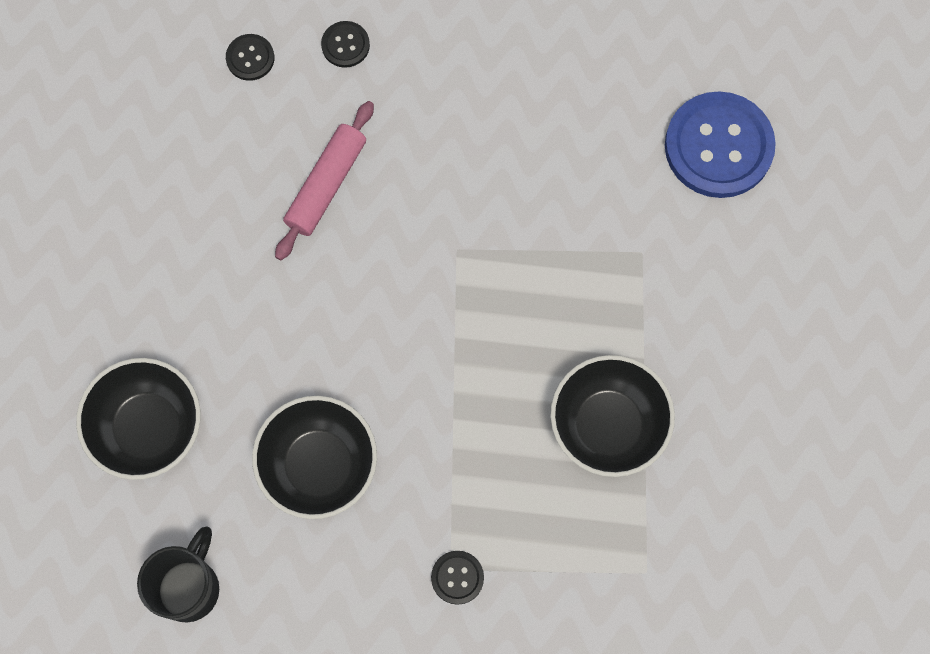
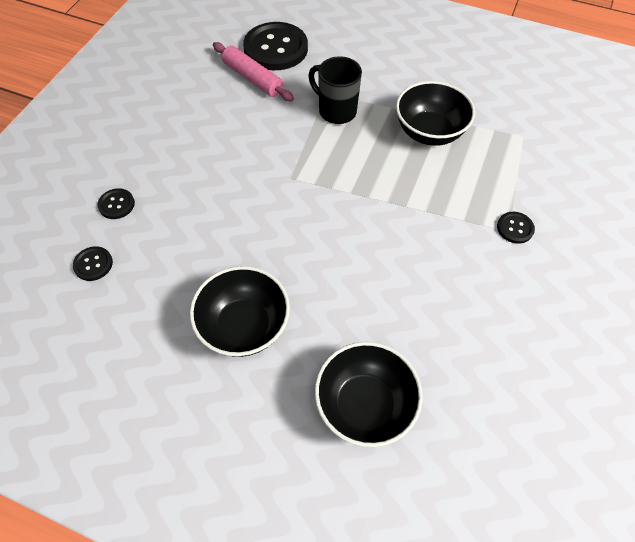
camera: 75 degrees left, 15 degrees down
(189, 587) = (501, 402): black mug -> black mug (336, 111)
(319, 465) = (421, 291): black bowl -> black bowl (244, 326)
(326, 185) = (214, 239): pink rolling pin -> pink rolling pin (252, 78)
(718, 146) = (276, 48): blue button -> black button

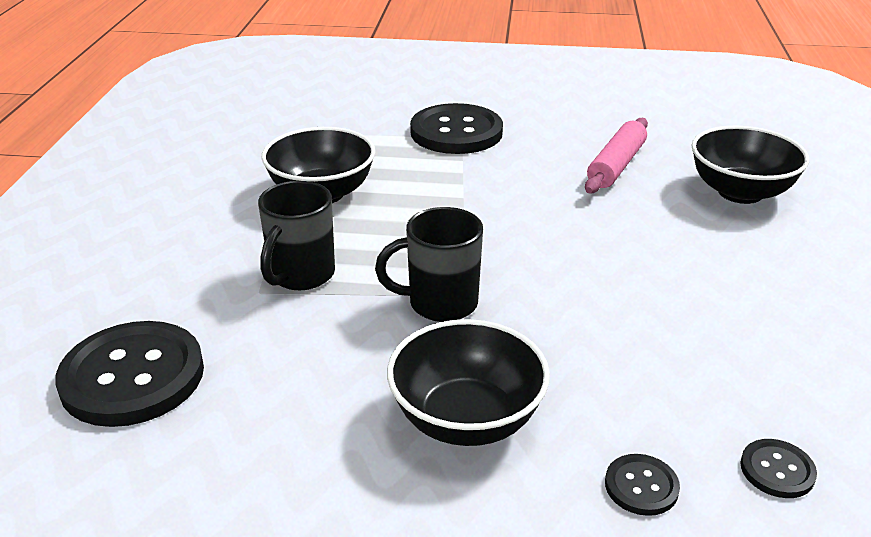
camera: 105 degrees left, 25 degrees down
(244, 326) = (731, 284): black bowl -> black bowl (466, 419)
(252, 78) = (233, 388): pink rolling pin -> pink rolling pin (616, 165)
(286, 164) = (440, 304): none -> black mug
(515, 228) = (456, 132): black button -> black button, size x2.21

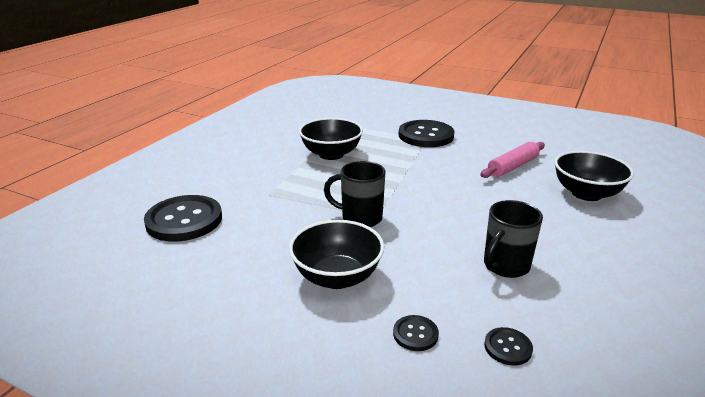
camera: 20 degrees right, 5 degrees down
(301, 275) = (295, 191): black mug -> black mug (505, 266)

